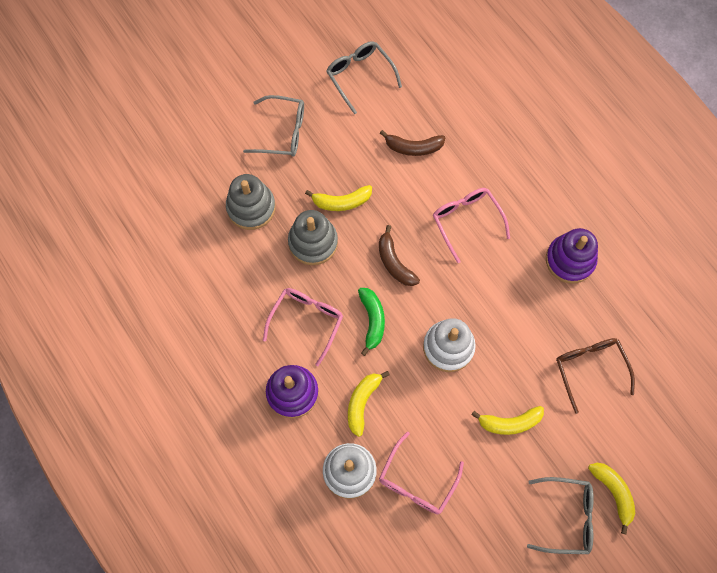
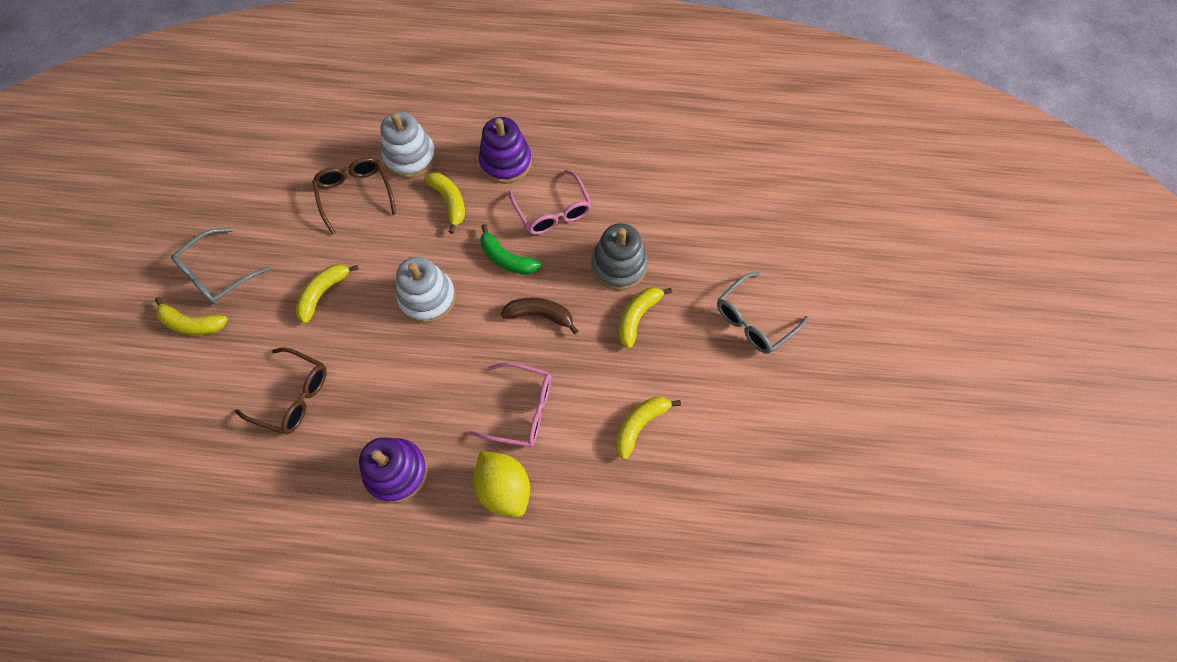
camera: 130 degrees right, 5 degrees down
(251, 207) = (695, 242): grey stacking toy -> none
(360, 76) = (764, 439): grey glasses -> none
(413, 147) = (640, 425): brown banana -> yellow banana
(417, 481) = (355, 194): pink glasses -> brown glasses
(520, 191) = (504, 488): none -> yellow lemon

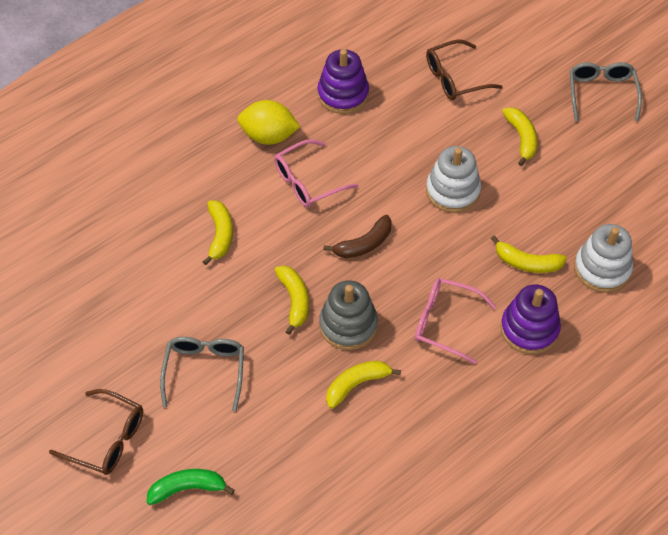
camera: 135 degrees right, 10 degrees down
(192, 324) = (570, 61): yellow banana -> yellow banana (356, 385)
(355, 194) = (598, 210): brown glasses -> brown glasses (107, 439)
(507, 259) = (434, 260): green banana -> green banana (187, 488)

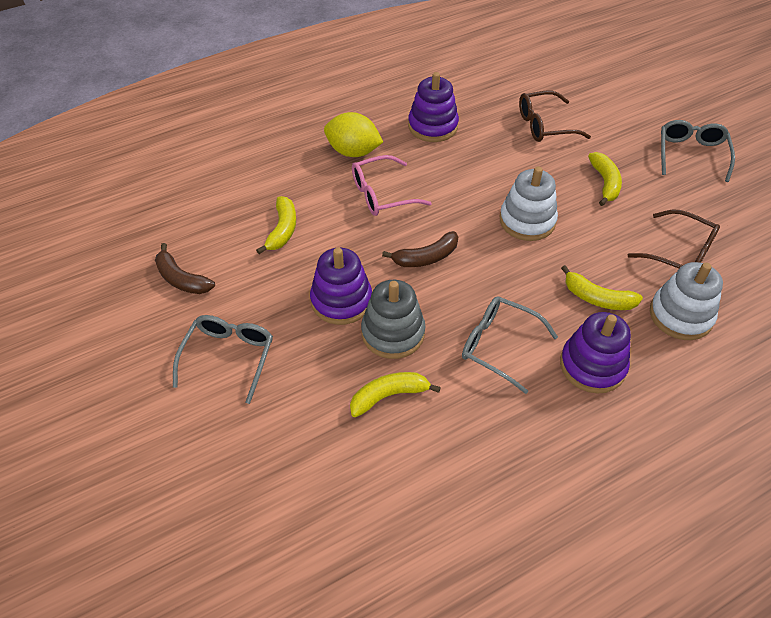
camera: 10 degrees right, 5 degrees down
(107, 439) = (103, 412): brown glasses -> brown glasses (680, 253)
(137, 301) = (182, 279): none -> brown banana
(187, 488) = (171, 481): green banana -> none
(294, 300) = (341, 301): yellow banana -> purple stacking toy
(445, 323) = (499, 346): pink glasses -> grey glasses

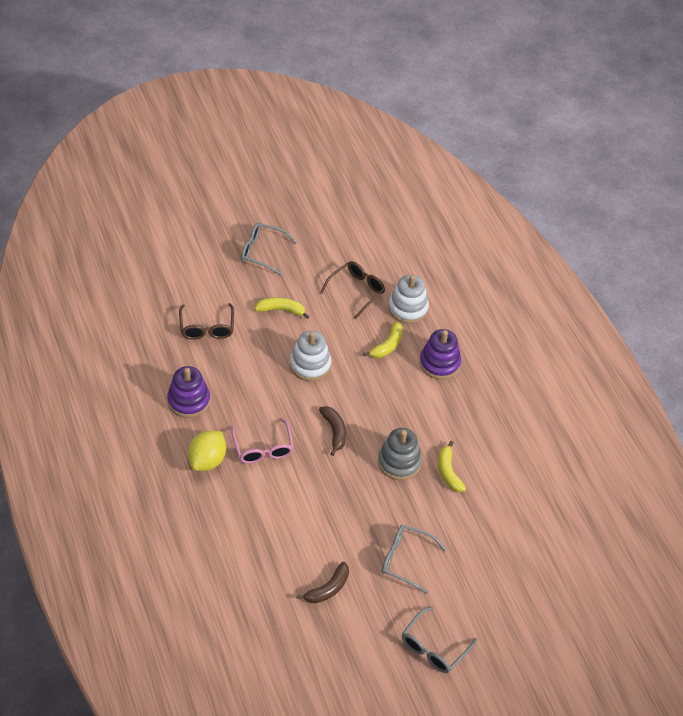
camera: 85 degrees left, 0 degrees up
(282, 230) = (288, 518): yellow banana -> none
(341, 301) = (366, 488): purple stacking toy -> none
(499, 346) = (418, 407): grey glasses -> grey glasses (434, 647)

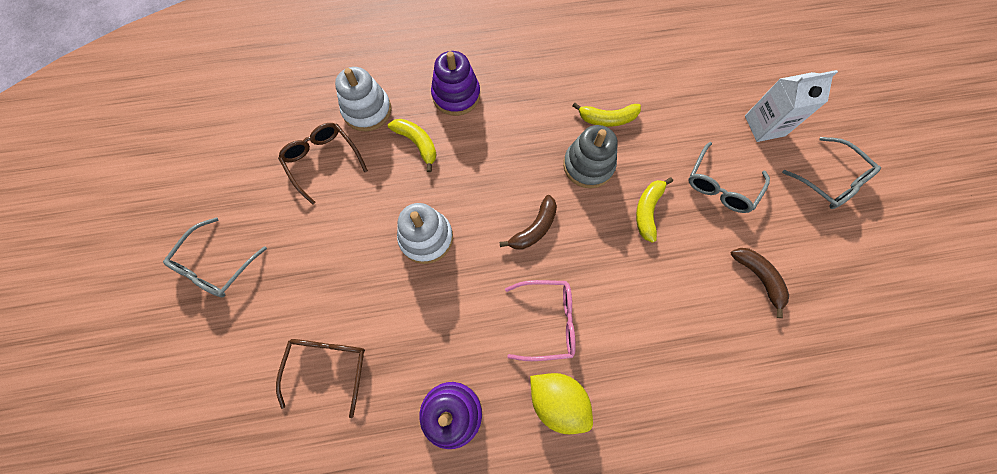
camera: 75 degrees left, 20 degrees up
(207, 328) = (328, 366): brown glasses -> brown glasses turned 90 degrees counterclockwise
(281, 310) = (326, 258): yellow banana -> yellow banana (647, 211)
(334, 431) = (534, 228): brown banana -> brown banana turned 135 degrees clockwise
(477, 595) = (764, 126): none -> white carton

